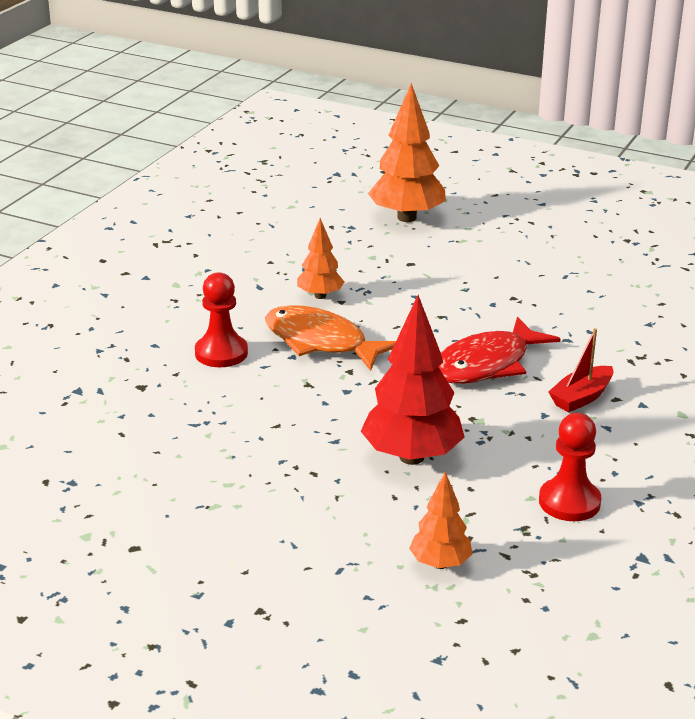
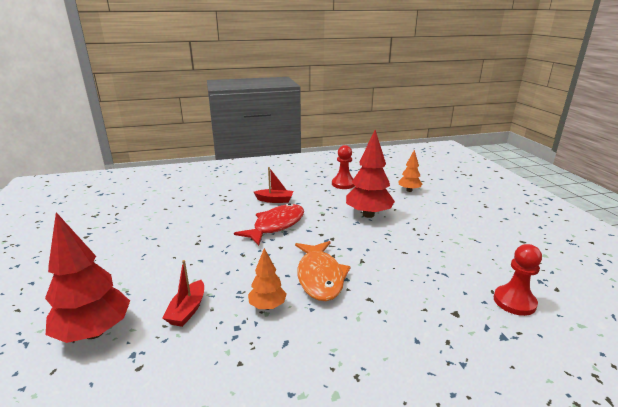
camera: 130 degrees left, 5 degrees down
(221, 353) = (382, 305): red pawn -> red pawn (514, 302)
(376, 259) = (187, 310): none -> red boat
(406, 217) = (94, 332): orange tree -> red tree
(487, 364) = (276, 225): red fish -> red fish turned 60 degrees counterclockwise

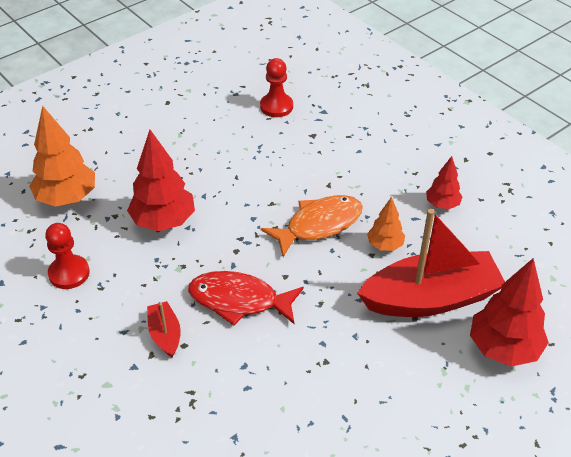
camera: 115 degrees left, 20 degrees up
(187, 310) = (431, 298): red boat -> red boat, size x2.28
(289, 376) = (442, 204): none -> red tree
(409, 190) = (67, 198): orange tree -> orange tree, size x1.80

